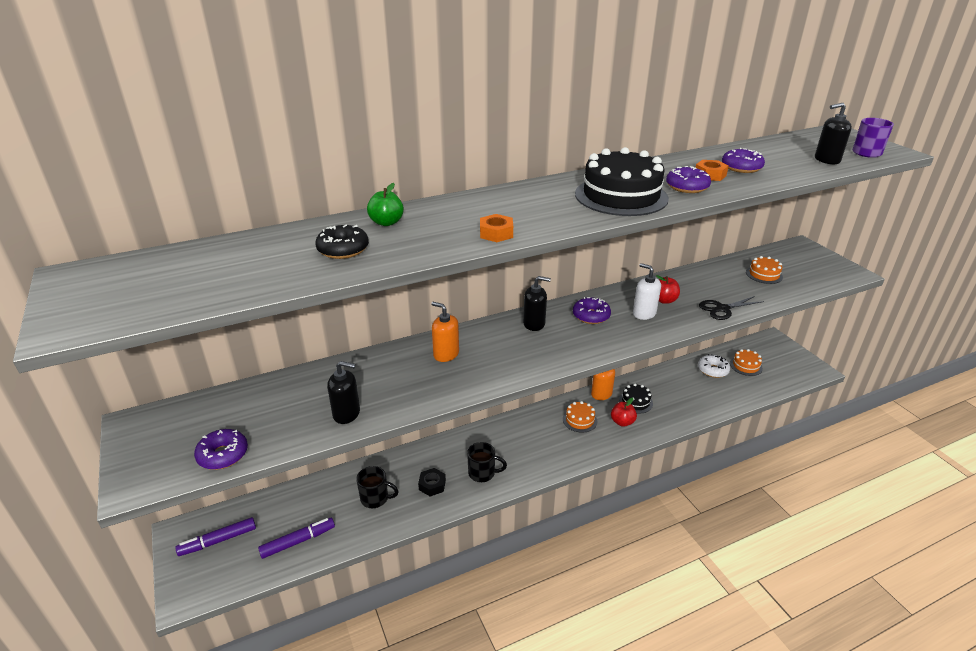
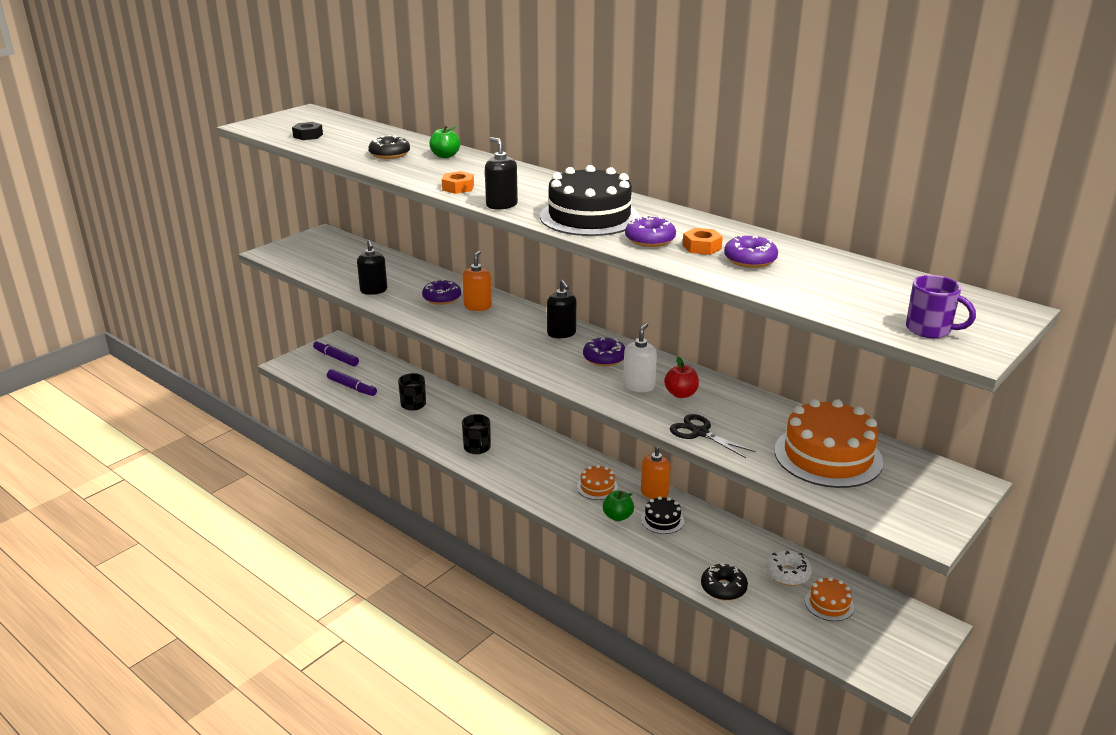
camera: 65 degrees right, 5 degrees down
(223, 455) = (307, 266): purple donut -> purple donut (442, 298)
(432, 485) = (445, 426): black nut -> black nut (308, 136)
(622, 422) = (618, 516): red apple -> green apple
(720, 401) = (723, 588): none -> black donut
(764, 274) = (828, 456): orange cake -> orange cake, size x2.03
(826, 160) = (853, 304): black soap dispenser -> black soap dispenser (501, 205)

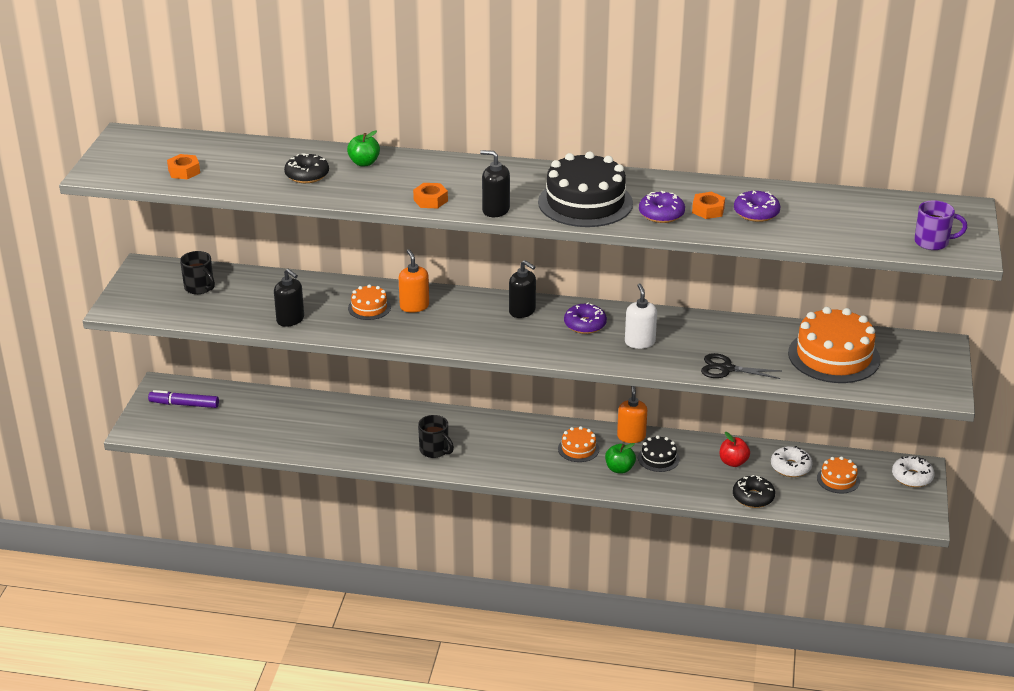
camera: 30 degrees left, 5 degrees up
(308, 136) = (184, 171): black nut -> orange nut
(352, 387) = (240, 431): purple marker -> none
(413, 405) = (326, 429): black mug -> black mug (200, 288)
(442, 298) = (369, 308): purple donut -> orange cake
(681, 394) = (680, 338): red apple -> red apple (733, 462)
(916, 632) = (912, 477): none -> white donut

